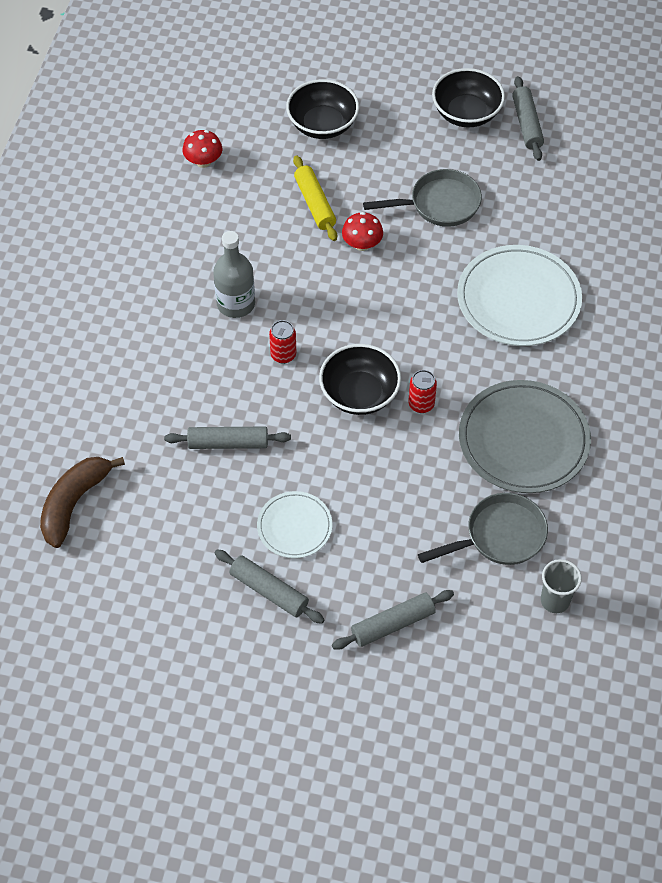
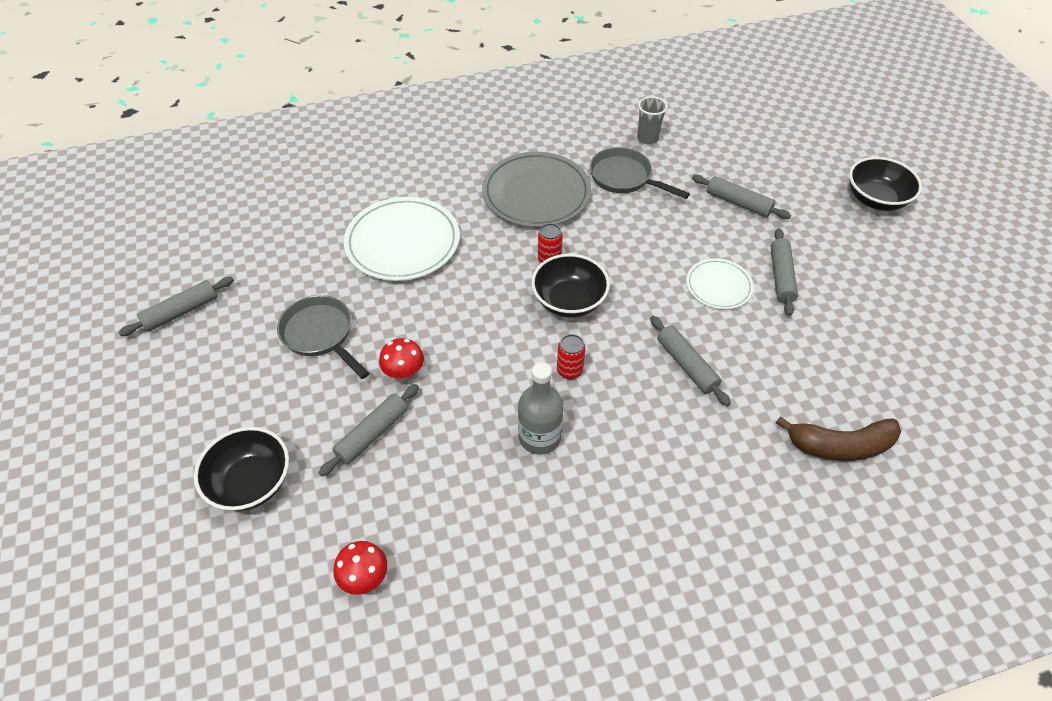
camera: 120 degrees left, 5 degrees down
(315, 203) = (372, 434): yellow rolling pin -> grey rolling pin
(466, 113) = (183, 363): black bowl -> black bowl (875, 199)

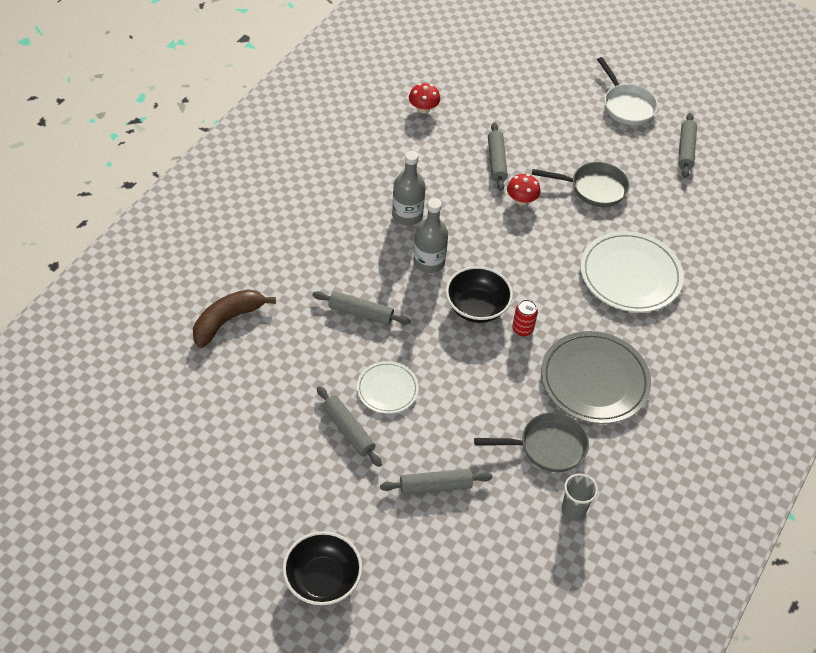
camera: 135 degrees right, 0 degrees up
(150, 400) = (626, 106): none -> white pan
(251, 482) = (524, 107): black bowl -> none
(569, 370) = (429, 262): red can -> grey bottle

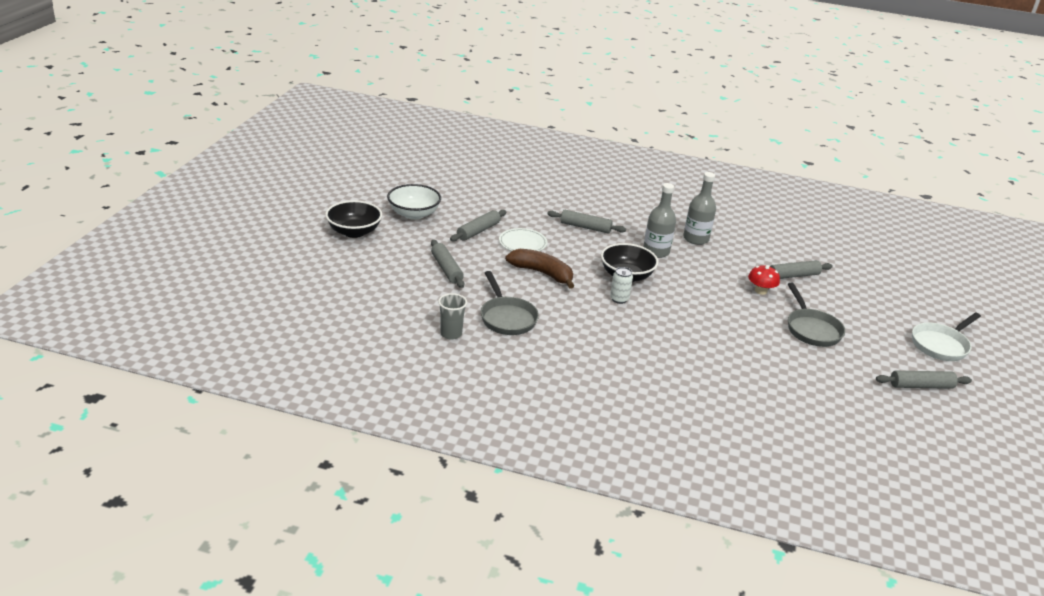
camera: 75 degrees right, 20 degrees down
(227, 321) = (545, 180): brown banana -> brown banana (542, 273)
(287, 497) = (414, 214): none -> white bowl
(360, 313) = (585, 227): grey rolling pin -> grey rolling pin turned 75 degrees counterclockwise
(423, 109) = (817, 237): red mushroom -> none
(522, 329) = (619, 299): red can -> white can
(594, 380) = (589, 339): grey plate -> none
(630, 275) = (723, 355): white plate -> none

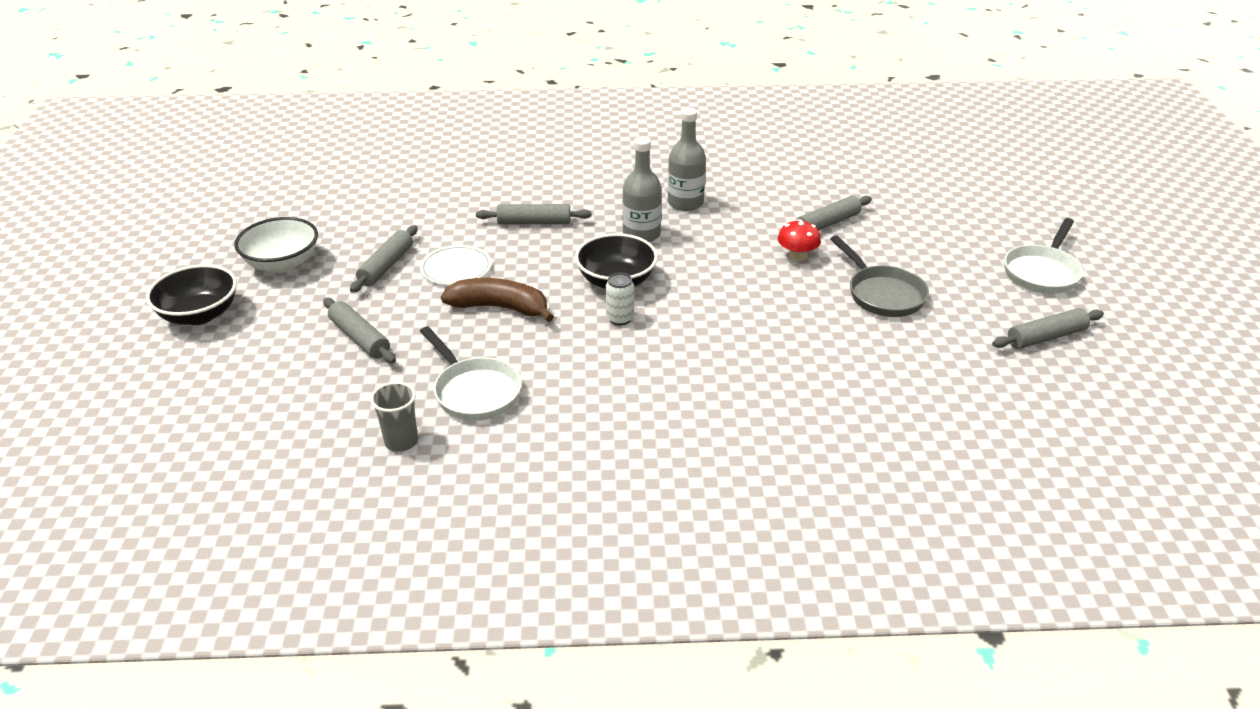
camera: 15 degrees left, 5 degrees up
(507, 318) = (474, 391): grey pan -> white pan

